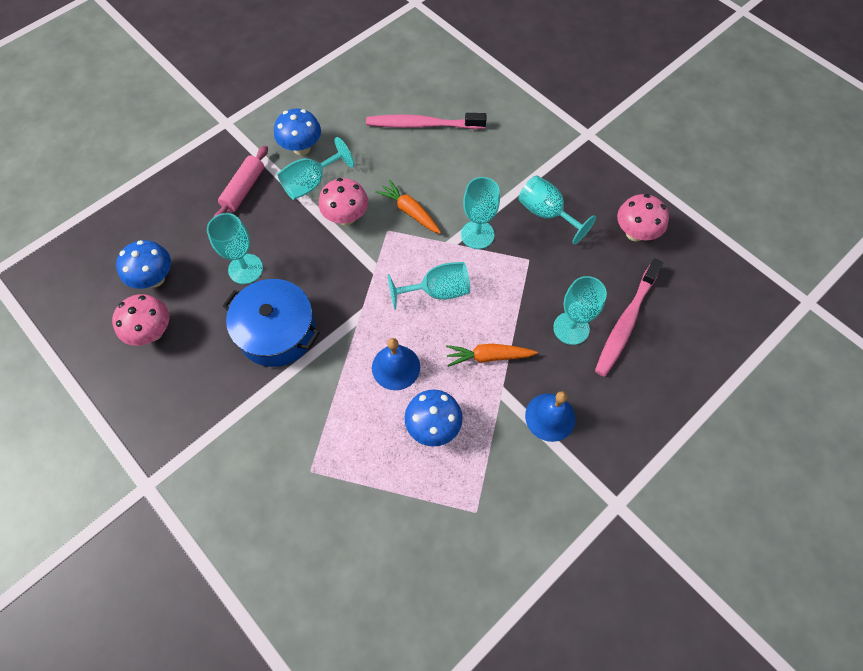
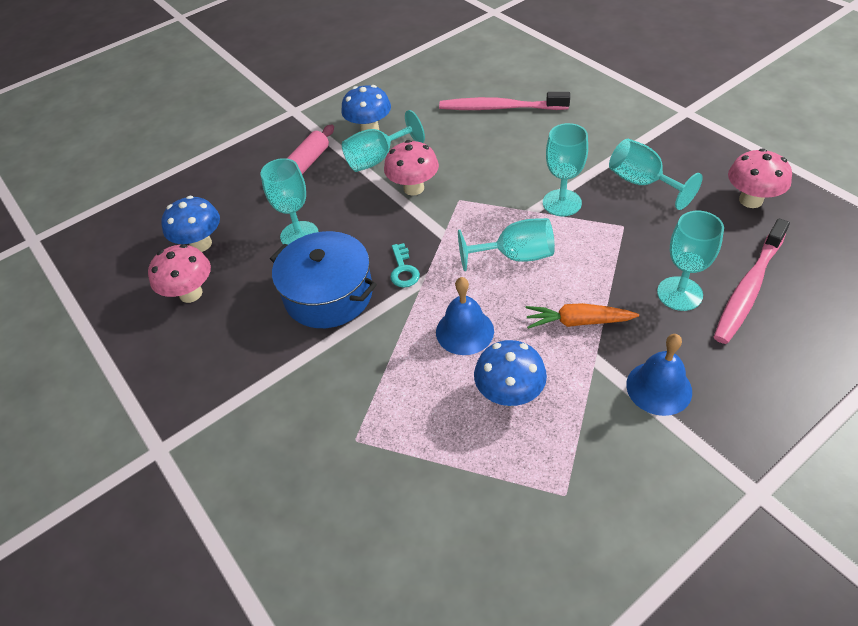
camera: 10 degrees right, 15 degrees down
(341, 306) = (403, 270): none -> turquoise key
(410, 211) = (485, 182): orange carrot -> none

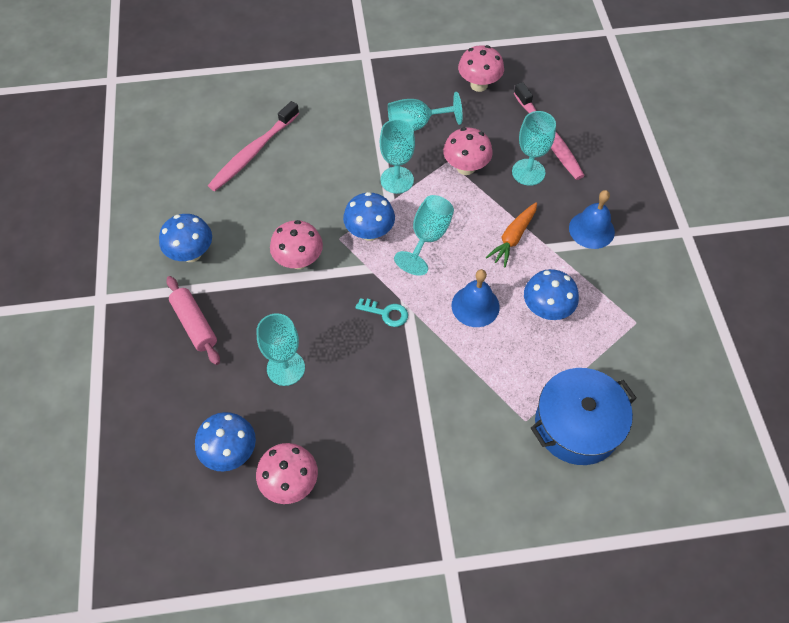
camera: 65 degrees left, 10 degrees up
(328, 294) = (373, 376): blue pot -> blue pot (577, 425)
(377, 159) = (238, 267): turquoise goblet -> none
(483, 215) = (369, 232): none -> blue mushroom
(630, 242) = (465, 167): none -> pink mushroom

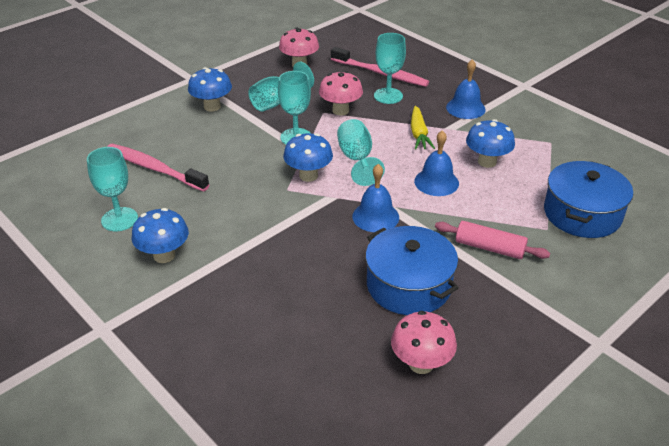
camera: 35 degrees left, 20 degrees down
(195, 324) = (218, 301): pink rolling pin -> pink rolling pin (489, 248)
(230, 452) = (346, 372): blue mushroom -> blue mushroom (212, 106)
(253, 152) = (154, 168): pink toothbrush -> pink toothbrush turned 120 degrees clockwise
(286, 368) = (332, 290): turquoise goblet -> turquoise goblet (119, 219)
(299, 260) = (268, 217): pink mushroom -> none
(348, 402) = (409, 285): none -> blue pot
(386, 313) = (375, 216): turquoise key -> blue bell
(513, 238) = (418, 134): orange carrot -> yellow carrot

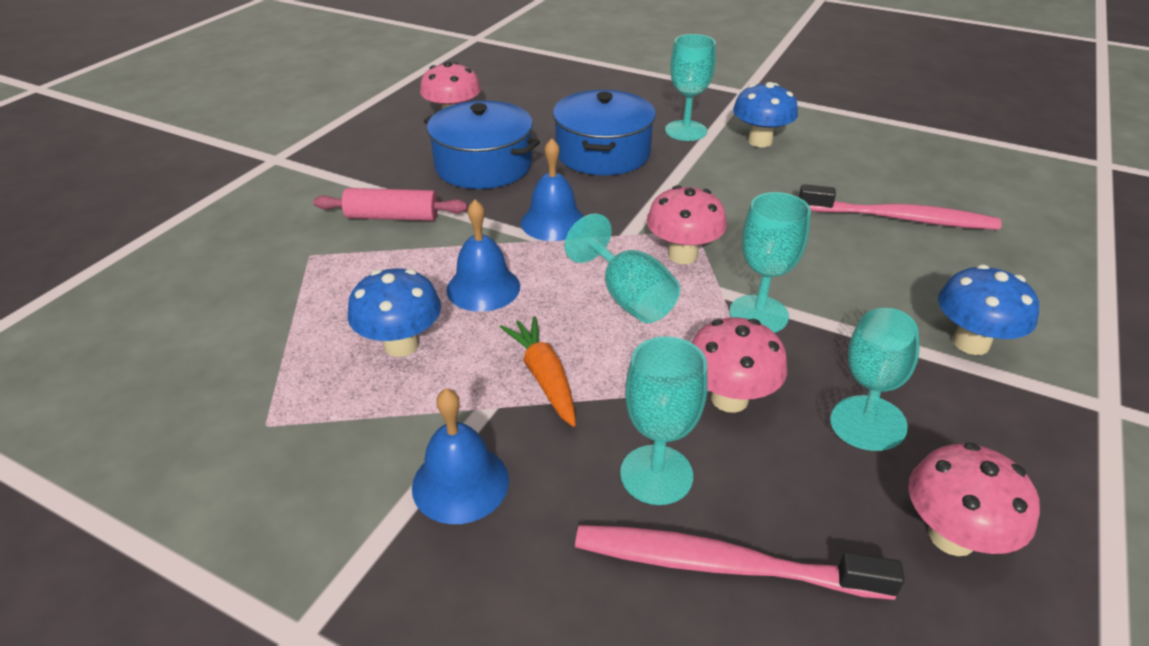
camera: 160 degrees right, 0 degrees up
(119, 219) = (852, 159): turquoise goblet -> turquoise goblet (685, 131)
(308, 175) = (682, 255): blue mushroom -> pink mushroom
(418, 134) = (544, 377): yellow carrot -> orange carrot
(582, 214) = (248, 287): blue pot -> blue pot (603, 153)

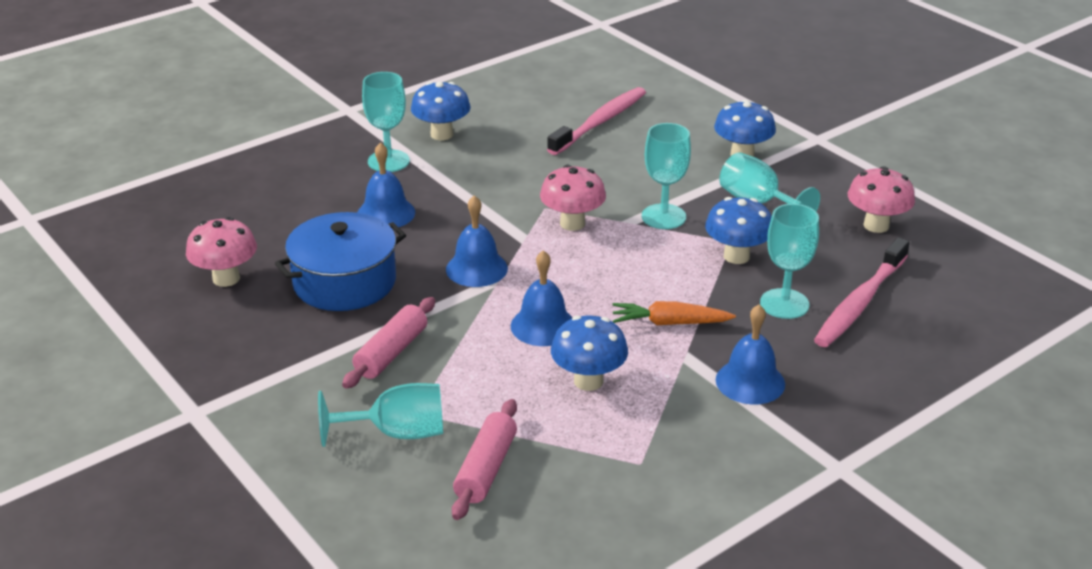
camera: 65 degrees left, 5 degrees down
(233, 318) = (486, 469): none -> pink rolling pin
(603, 153) = (386, 213): blue pot -> blue bell
(628, 297) = (606, 262): turquoise goblet -> turquoise goblet (397, 433)
(729, 398) = (736, 256): pink mushroom -> blue mushroom

